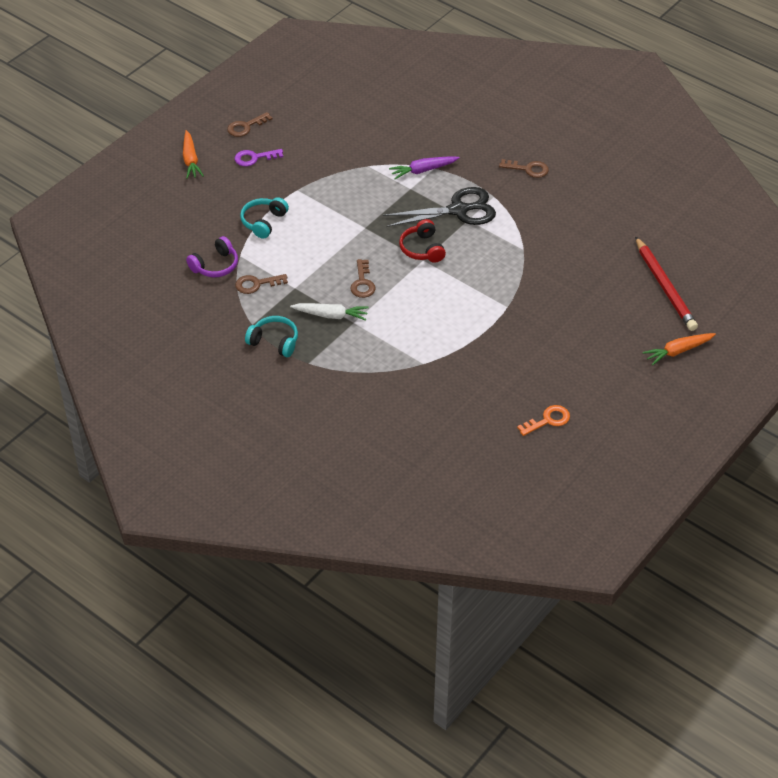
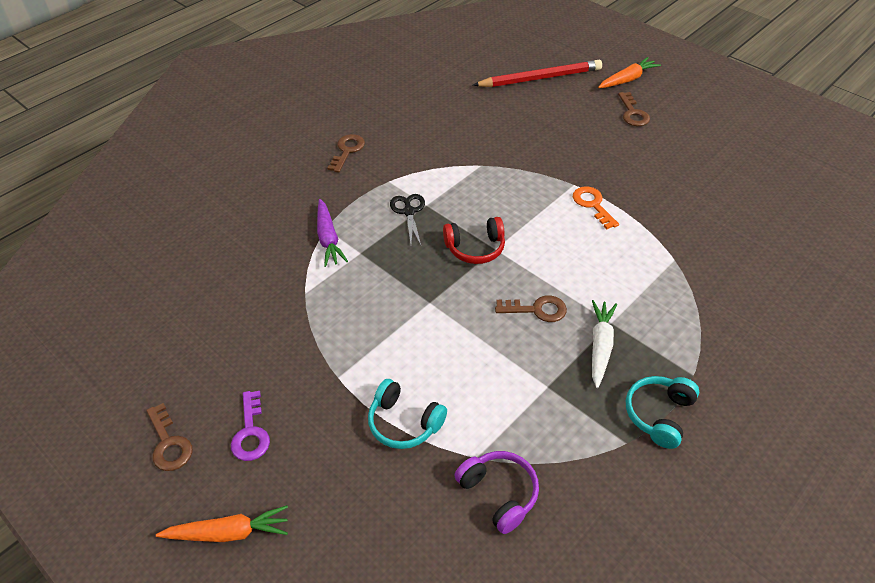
camera: 85 degrees left, 0 degrees up
(256, 284) = (541, 435): brown key -> brown key (633, 113)
(458, 210) = (409, 212): black scissors -> black scissors, size x0.54
(548, 420) = (740, 168): orange key -> orange key (592, 205)
(678, 351) = (627, 79): orange carrot -> orange carrot turned 105 degrees counterclockwise

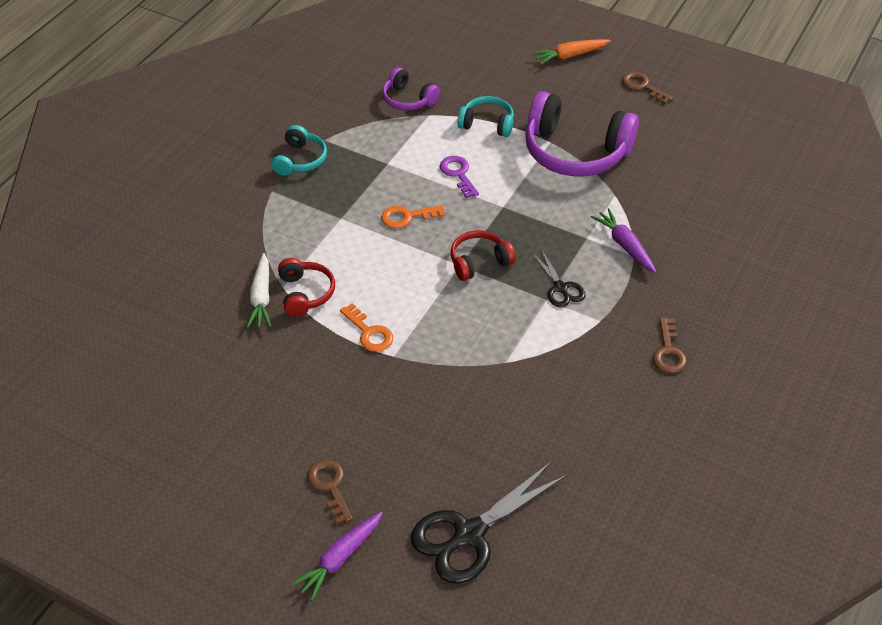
camera: 165 degrees right, 0 degrees up
(250, 433) = (591, 101): purple key -> purple key (458, 174)
(316, 356) = (575, 152): none -> purple headphones
(537, 310) = (407, 217): brown key -> orange key
(540, 78) = (469, 534): red pencil -> black scissors
(600, 346) = (348, 198): white carrot -> white carrot (261, 297)
(627, 79) = (340, 559): orange carrot -> purple carrot
(651, 248) = (305, 293): none -> red headphones

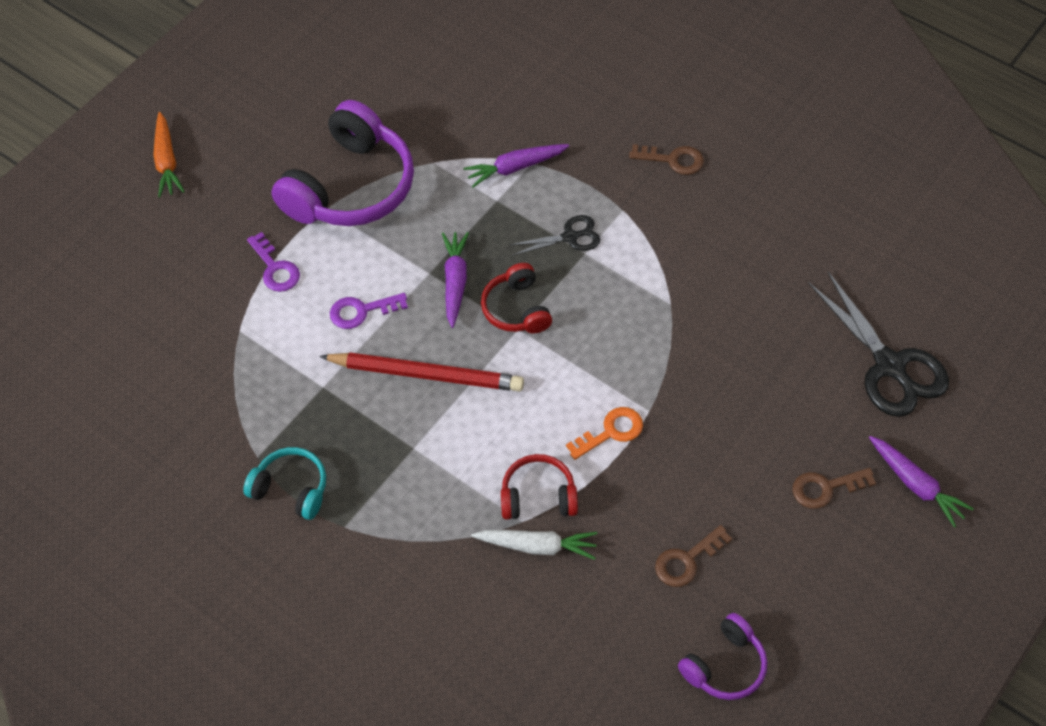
camera: 80 degrees left, 10 degrees up
(407, 217) = (426, 374): orange key -> red pencil
(408, 99) = (202, 350): purple headphones -> purple headphones (725, 666)
(487, 124) = (275, 268): turquoise headphones -> purple key
(497, 222) = (455, 282): none -> purple carrot
(642, 86) = (249, 100): brown key -> brown key (686, 560)

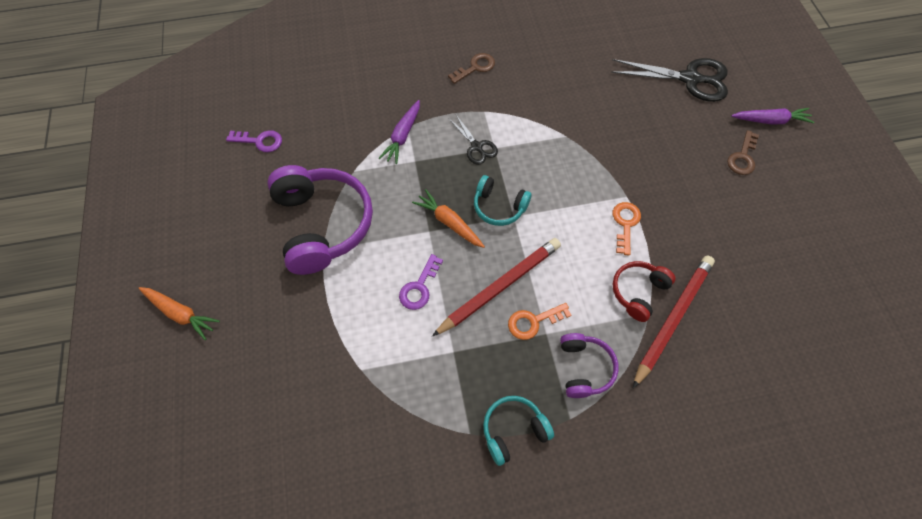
camera: 50 degrees left, 5 degrees up
(275, 268) = (336, 312): purple key -> purple key (260, 141)
(415, 428) = (533, 321): none -> orange key
(455, 282) = (449, 223): purple carrot -> orange carrot
(516, 309) = (499, 207): red headphones -> turquoise headphones
(537, 546) = (673, 318): white carrot -> red pencil
(570, 237) = (476, 146): black scissors -> black scissors turned 120 degrees clockwise
(686, 560) = (740, 251): brown key -> none
(725, 666) = (823, 284): purple headphones -> purple headphones (584, 368)

